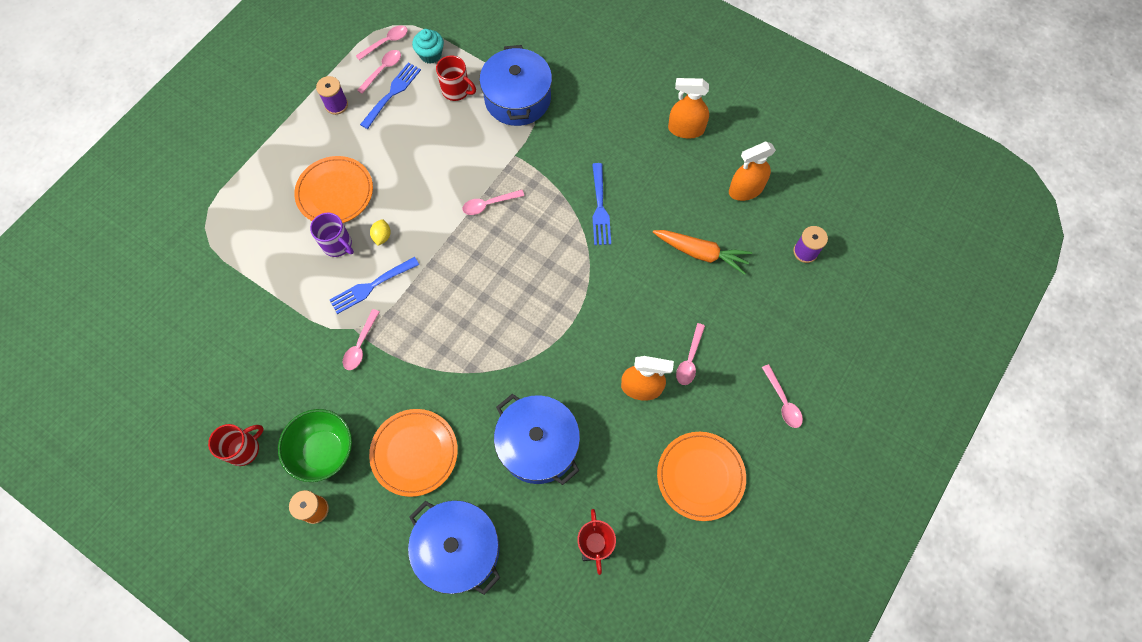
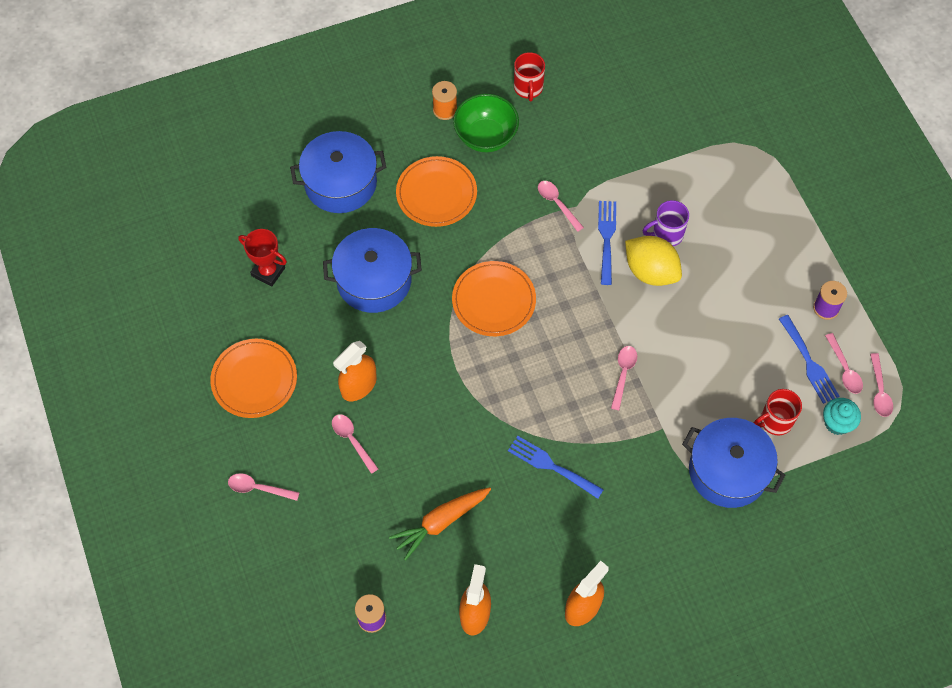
camera: 125 degrees right, 5 degrees down
(335, 192) = (724, 258): orange plate -> orange plate (494, 300)
(382, 236) = (650, 271): yellow lemon -> yellow lemon, size x2.25

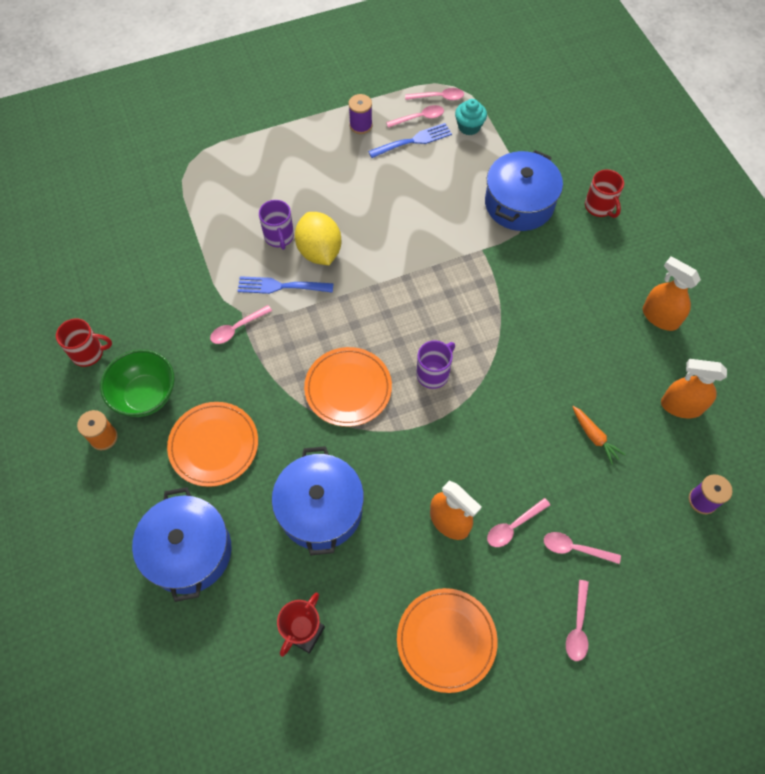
camera: 90 degrees left, 0 degrees up
(441, 522) = (594, 437): orange carrot -> orange carrot, size x0.63
(510, 376) = (433, 373): none -> purple mug
(551, 466) = (526, 339): blue fork -> none
(623, 374) = (428, 278): pink spoon -> pink spoon (575, 548)
(650, 271) = (319, 251): yellow lemon -> yellow lemon turned 60 degrees counterclockwise
(775, 421) = (470, 168): red mug -> red mug (599, 207)

